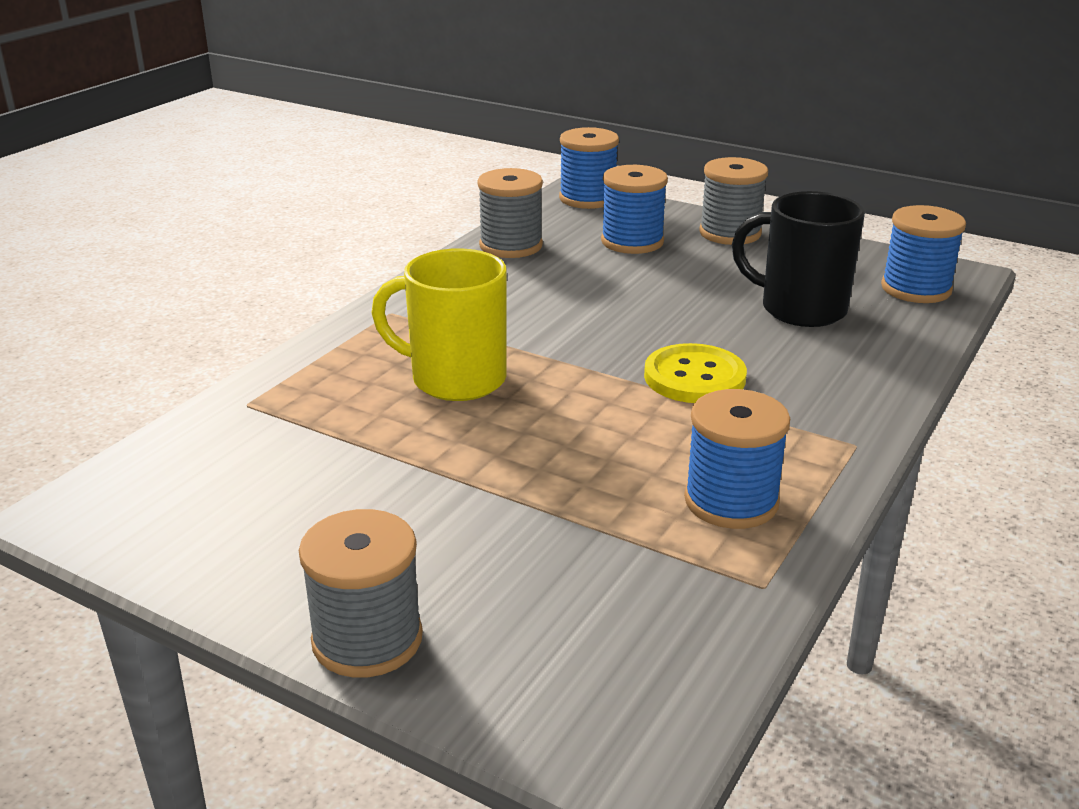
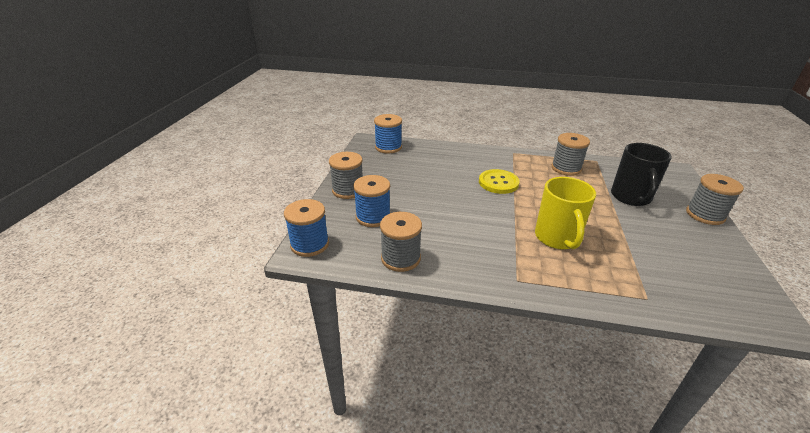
camera: 110 degrees left, 5 degrees up
(731, 501) = (566, 168): blue spool -> grey spool
(800, 309) = (423, 167): black mug -> black mug (631, 197)

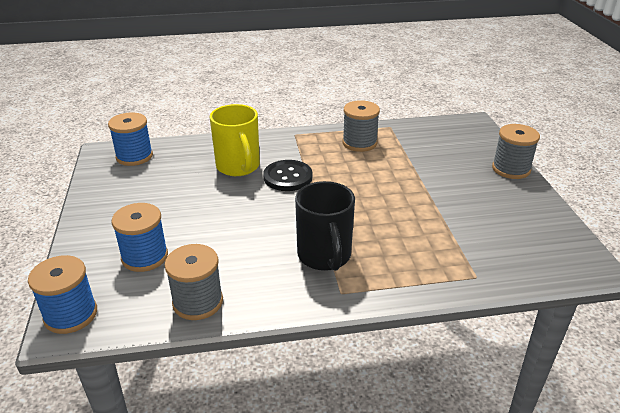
camera: 20 degrees left, 0 degrees up
(348, 190) = (98, 228): grey spool -> none
(498, 183) = (288, 177): yellow button -> black button
(557, 238) = (371, 231): yellow mug -> yellow mug (238, 167)
(631, 197) = (436, 164): black mug -> black mug (324, 256)

